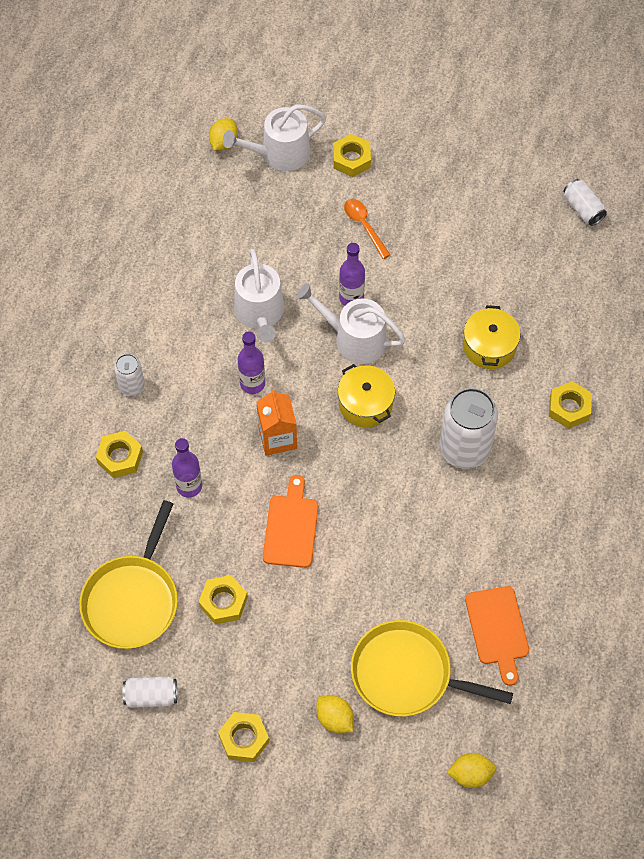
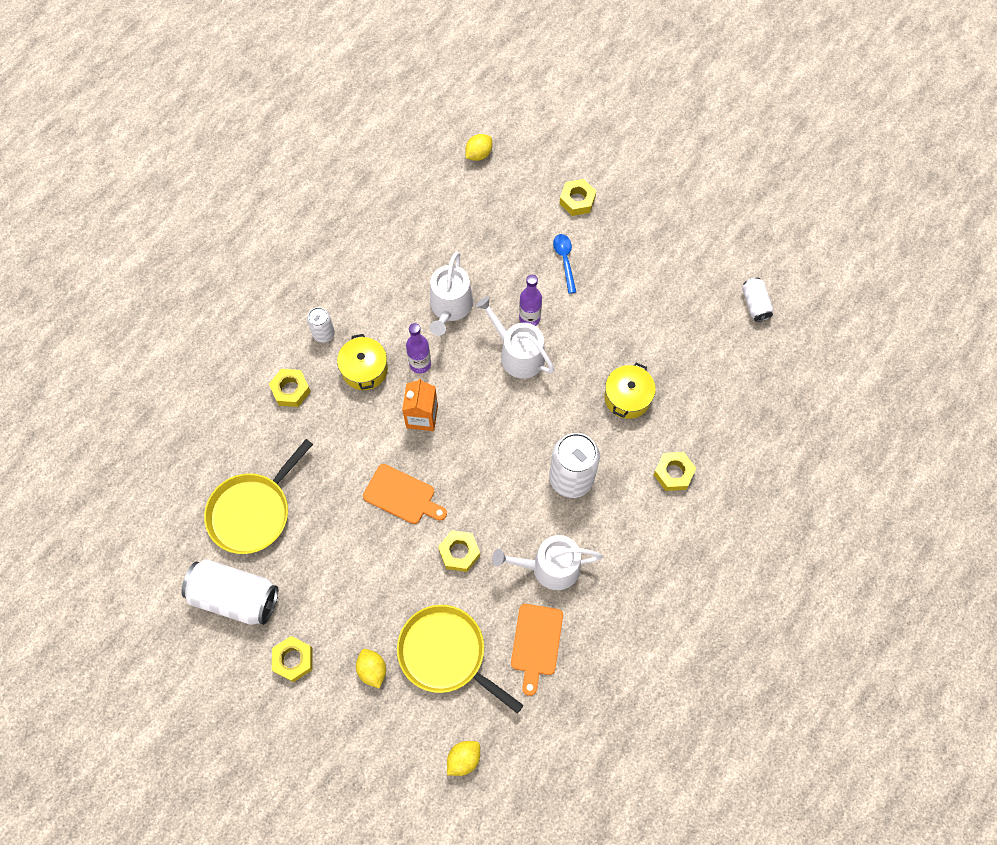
camera: 20 degrees right, 5 degrees up
(151, 696) = (235, 597): white can -> white can, size x1.90
(189, 486) = (335, 433): purple bottle -> none
(223, 602) = (323, 539): yellow nut -> yellow nut (459, 552)
(279, 154) = (520, 177): white watering can -> white watering can (549, 567)
(291, 527) = (402, 495): orange cutting board -> orange cutting board turned 90 degrees clockwise
(364, 226) = (565, 260): orange spoon -> blue spoon
(365, 404) = (505, 412): yellow pot -> yellow pot (364, 369)
(470, 774) = (463, 759): yellow lemon -> yellow lemon turned 60 degrees counterclockwise

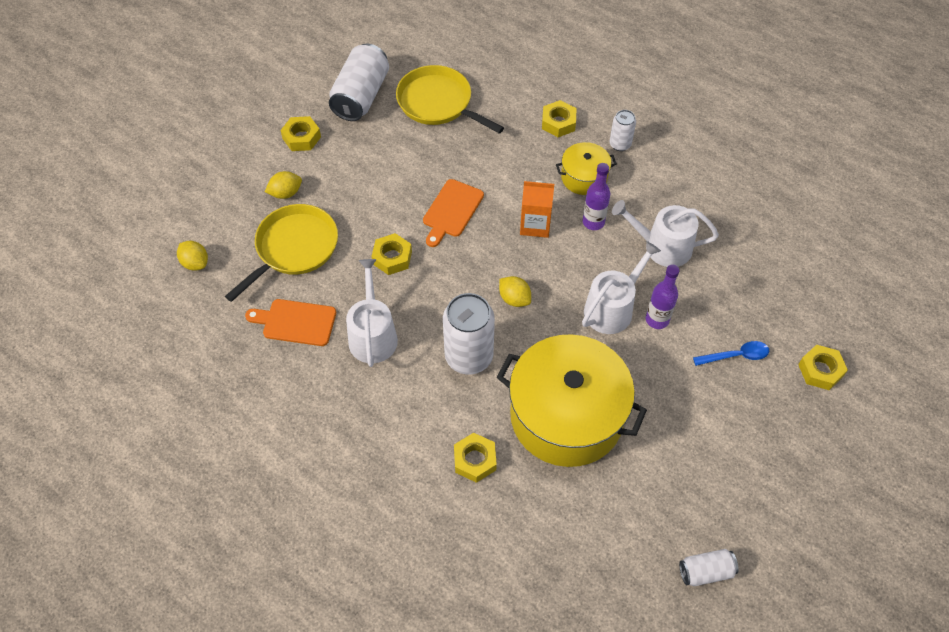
camera: 90 degrees right, 10 degrees down
(478, 154) = (861, 271): yellow lemon -> yellow lemon (514, 299)
(627, 397) = (566, 415): yellow pot -> yellow pot, size x2.10

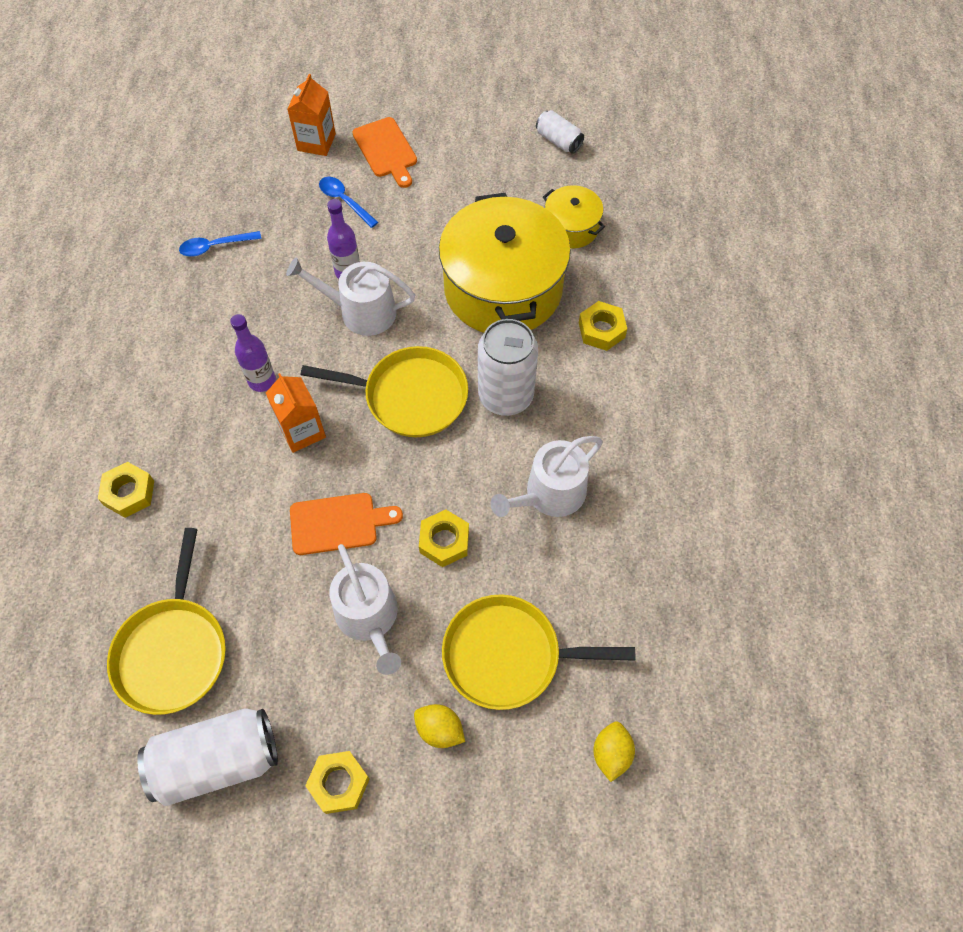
camera: 125 degrees left, 5 degrees up
(295, 322) = (594, 579): orange cutting board -> orange cutting board (386, 150)
(514, 299) = (410, 396): yellow lemon -> yellow pan
(584, 177) = (202, 422): yellow pot -> yellow pot (571, 227)
(620, 144) = (128, 413): white can -> none
(662, 246) = (255, 308): white watering can -> white watering can (369, 618)
(740, 249) = (215, 246): none -> blue spoon
(820, 370) = (316, 142): yellow nut -> orange carton

